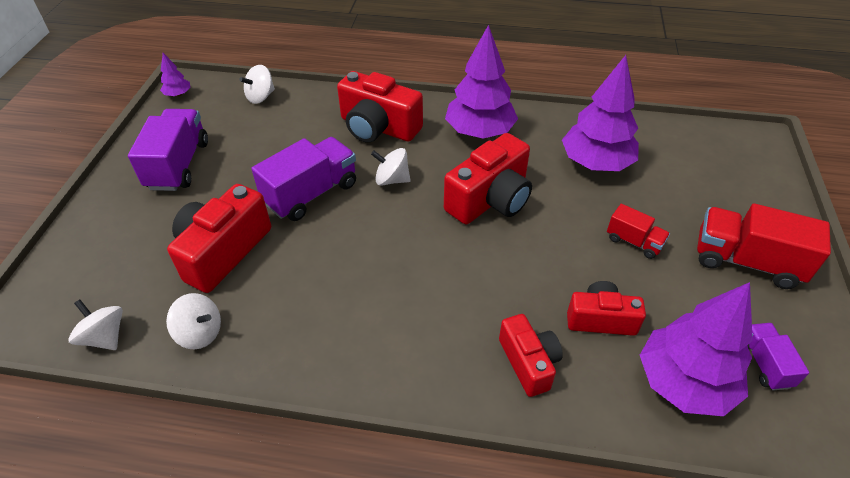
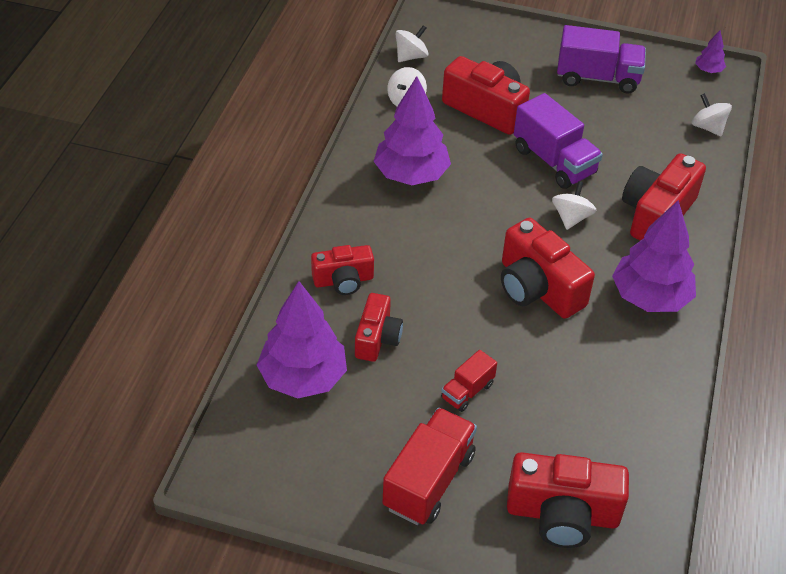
camera: 95 degrees right, 0 degrees up
(596, 163) = (593, 392): purple tree -> purple tree (411, 175)
(724, 177) = (562, 514): none -> red camera
(764, 364) = (308, 444): purple truck -> none

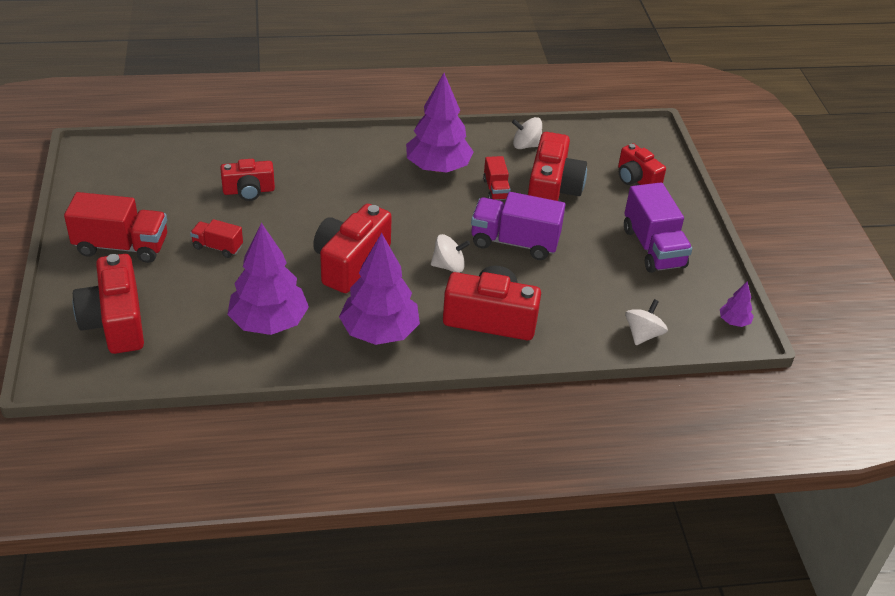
camera: 65 degrees right, 5 degrees down
(303, 377) = (193, 166): purple tree -> purple tree (269, 323)
(343, 280) = (299, 161): red camera -> red camera (636, 179)
(411, 56) = (585, 135): white spinning top -> none
(467, 146) = (496, 189): none -> red truck
(554, 161) = (514, 242): purple truck -> purple truck turned 75 degrees clockwise

